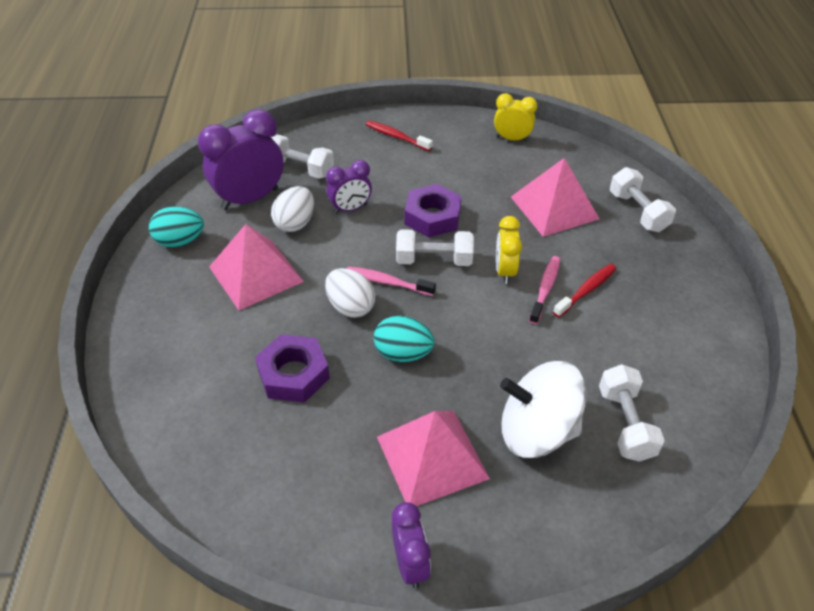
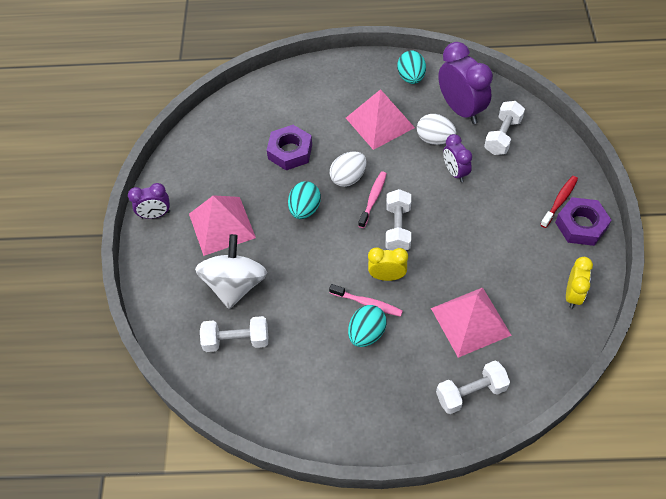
camera: 95 degrees right, 10 degrees up
(432, 217) = (450, 228): purple nut -> purple nut (581, 225)
(586, 290) = (366, 333): red toothbrush -> turquoise egg

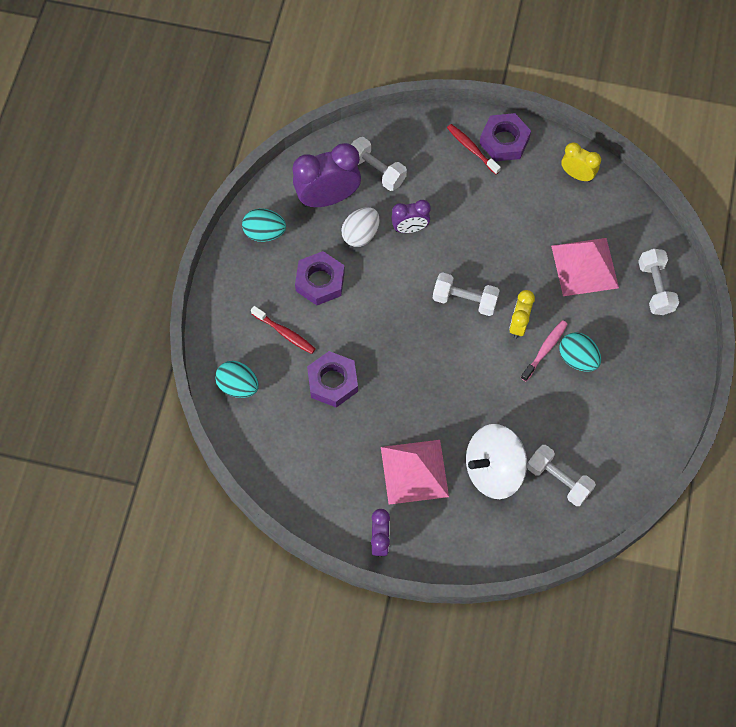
camera: 80 degrees left, 10 degrees up
(235, 285) = (493, 470): white spinning top -> white spinning top turned 45 degrees counterclockwise
(236, 340) = (558, 480): white dumbbell -> white dumbbell turned 60 degrees counterclockwise
(305, 209) = (416, 383): turquoise egg -> turquoise egg (238, 386)
(325, 111) = (285, 333): none -> red toothbrush
(348, 178) = (387, 331): white egg -> none
(373, 199) = (421, 313): pink toothbrush -> none
(379, 122) = (320, 281): pink pyramid -> purple nut

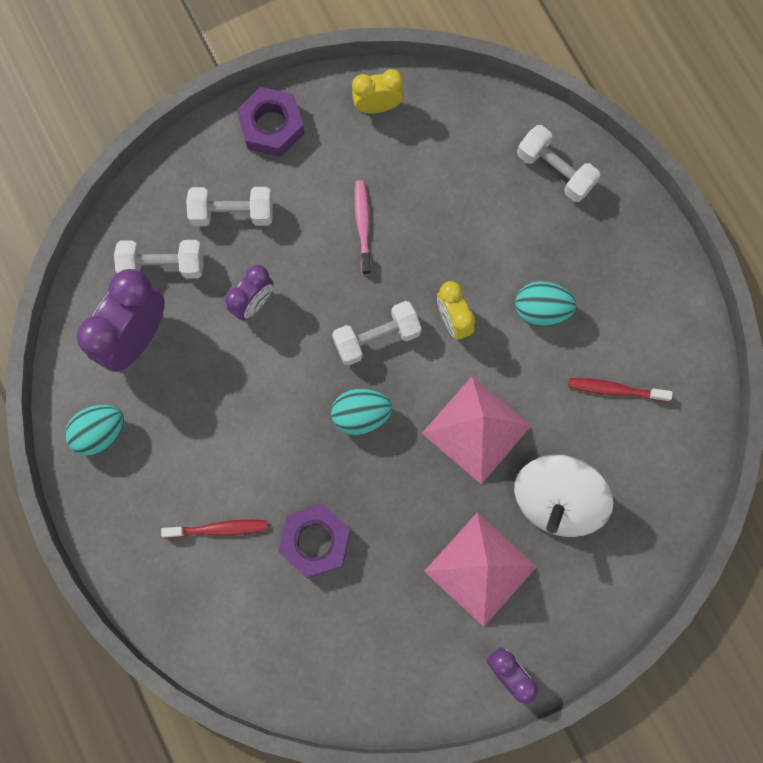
camera: 40 degrees left, 10 degrees up
(238, 386) = (219, 630): turquoise egg -> turquoise egg (361, 415)
(320, 281) = (207, 440): purple nut -> none
(360, 234) = (207, 351): white egg -> none
(471, 148) = (244, 161): red toothbrush -> red toothbrush (615, 390)
(545, 349) = (501, 326): pink toothbrush -> pink toothbrush (363, 225)
(558, 480) = (628, 456): white dumbbell -> white dumbbell (232, 213)
(584, 266) = (467, 203): pink pyramid -> pink pyramid (476, 429)

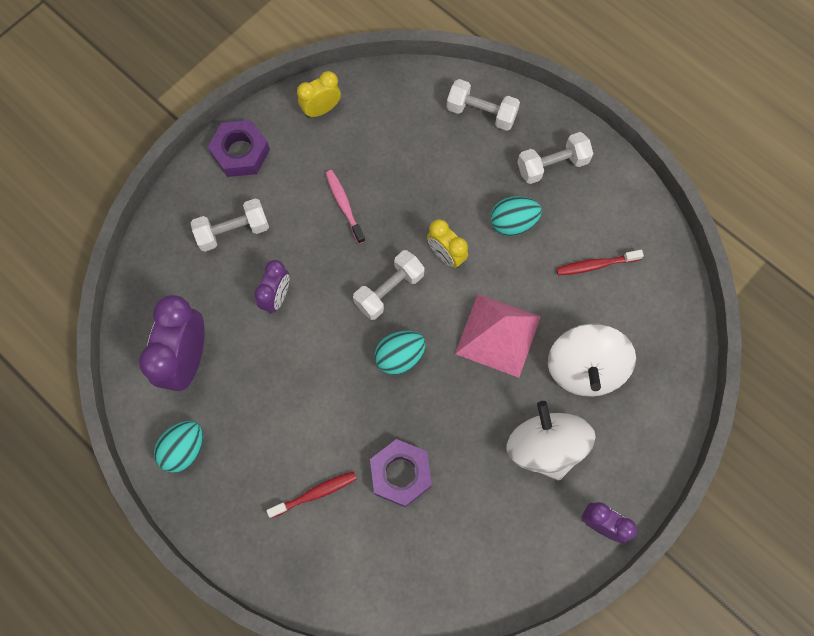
camera: 20 degrees left, 5 degrees down
(163, 265) = (189, 292): white dumbbell -> white dumbbell (552, 165)
(480, 569) = (545, 446): pink pyramid -> white spinning top

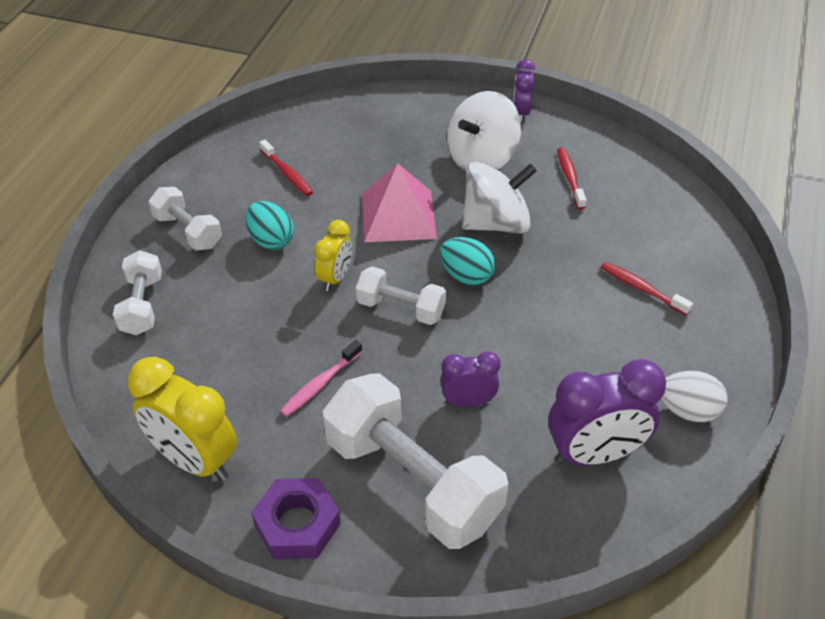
camera: 115 degrees left, 25 degrees down
(184, 449) = (688, 410): turquoise egg -> white egg
(233, 231) = (412, 481): white dumbbell -> white dumbbell, size x1.90
(321, 109) = (194, 460): yellow clock -> yellow clock, size x1.75
(400, 474) = (576, 237): purple nut -> none
(481, 516) = (570, 178): none -> red toothbrush
(584, 368) = (394, 154): white spinning top -> white spinning top (496, 223)

